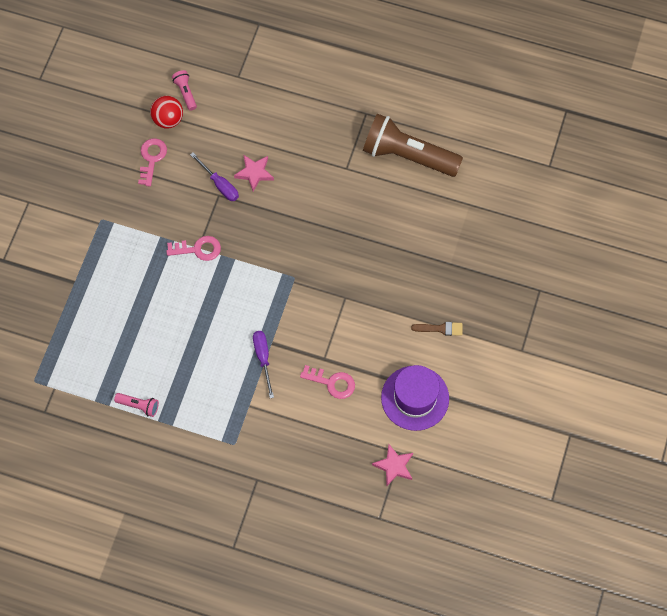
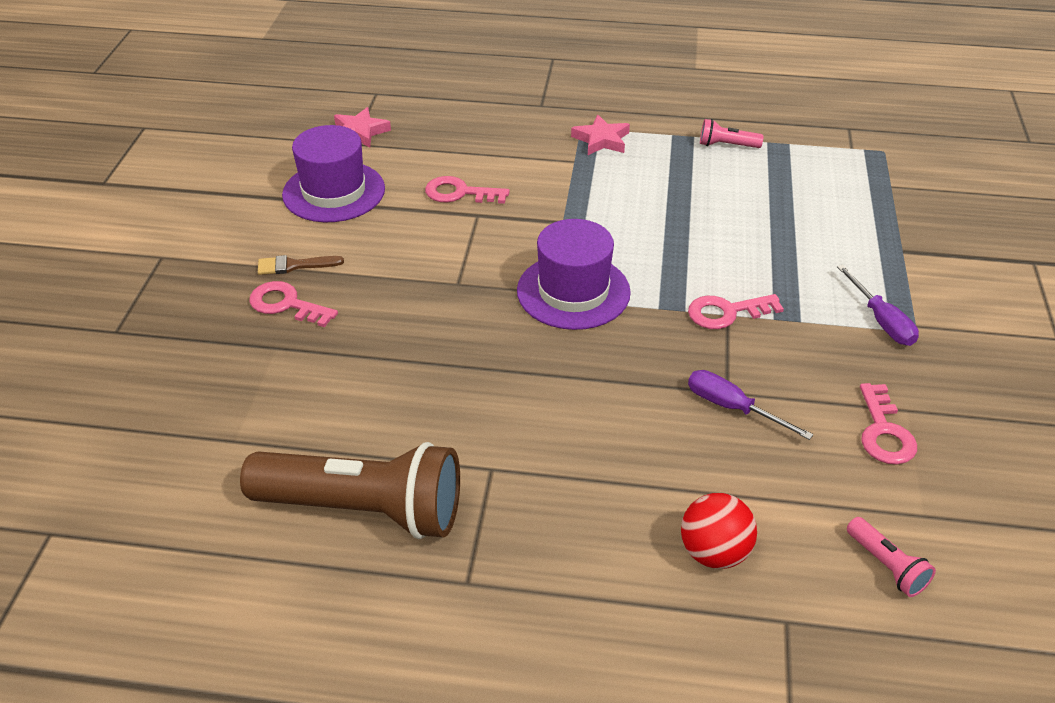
camera: 170 degrees right, 25 degrees down
(168, 119) = (893, 506): red ball -> red ball (714, 552)
(254, 173) = (673, 435): pink star -> pink star (601, 140)
(263, 358) = (570, 205): purple screwdriver -> purple screwdriver (881, 321)
(279, 279) = (573, 291): none -> purple hat
(444, 296) = (287, 304): none -> pink key

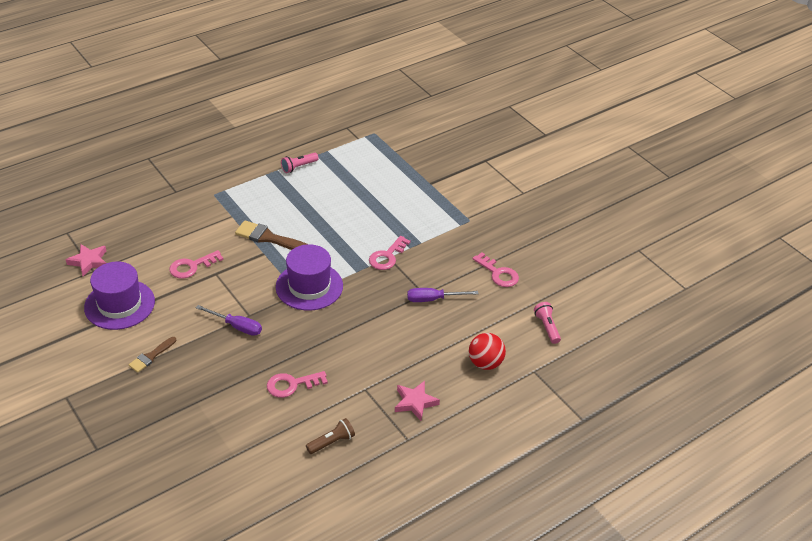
camera: 45 degrees left, 0 degrees up
(287, 304) = (174, 378): pink key -> pink key (292, 385)
(364, 509) = (332, 442): brown flashlight -> brown flashlight, size x0.42
(590, 208) = (269, 238): none -> brown brush
(601, 140) = (232, 196): pink star -> pink star (415, 402)
(881, 321) = (452, 223): purple screwdriver -> purple screwdriver (236, 326)
(886, 566) = (547, 327): pink flashlight -> pink flashlight turned 120 degrees counterclockwise

